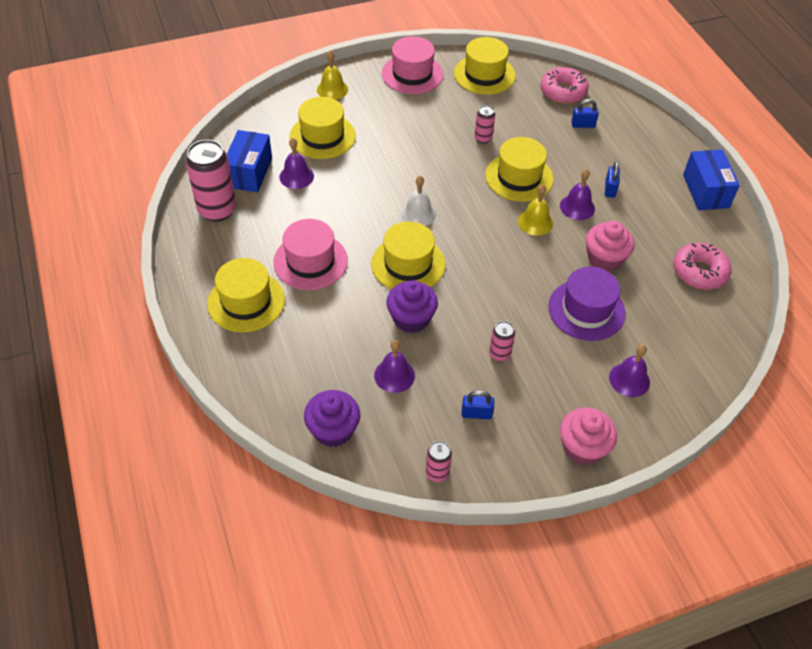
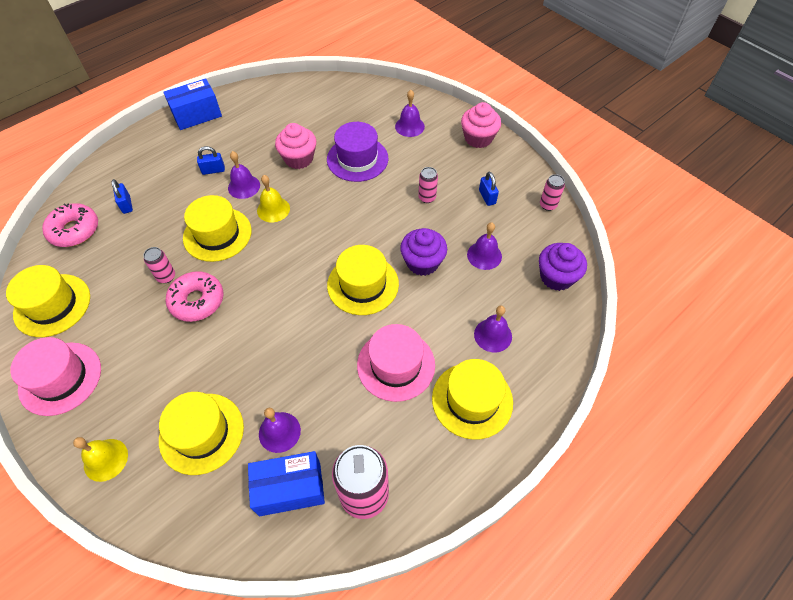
camera: 110 degrees left, 5 degrees up
(298, 343) = (493, 335): none -> purple bell
(418, 214) = (295, 297): white bell -> none
(699, 272) = (290, 107): pink donut -> pink donut (197, 301)

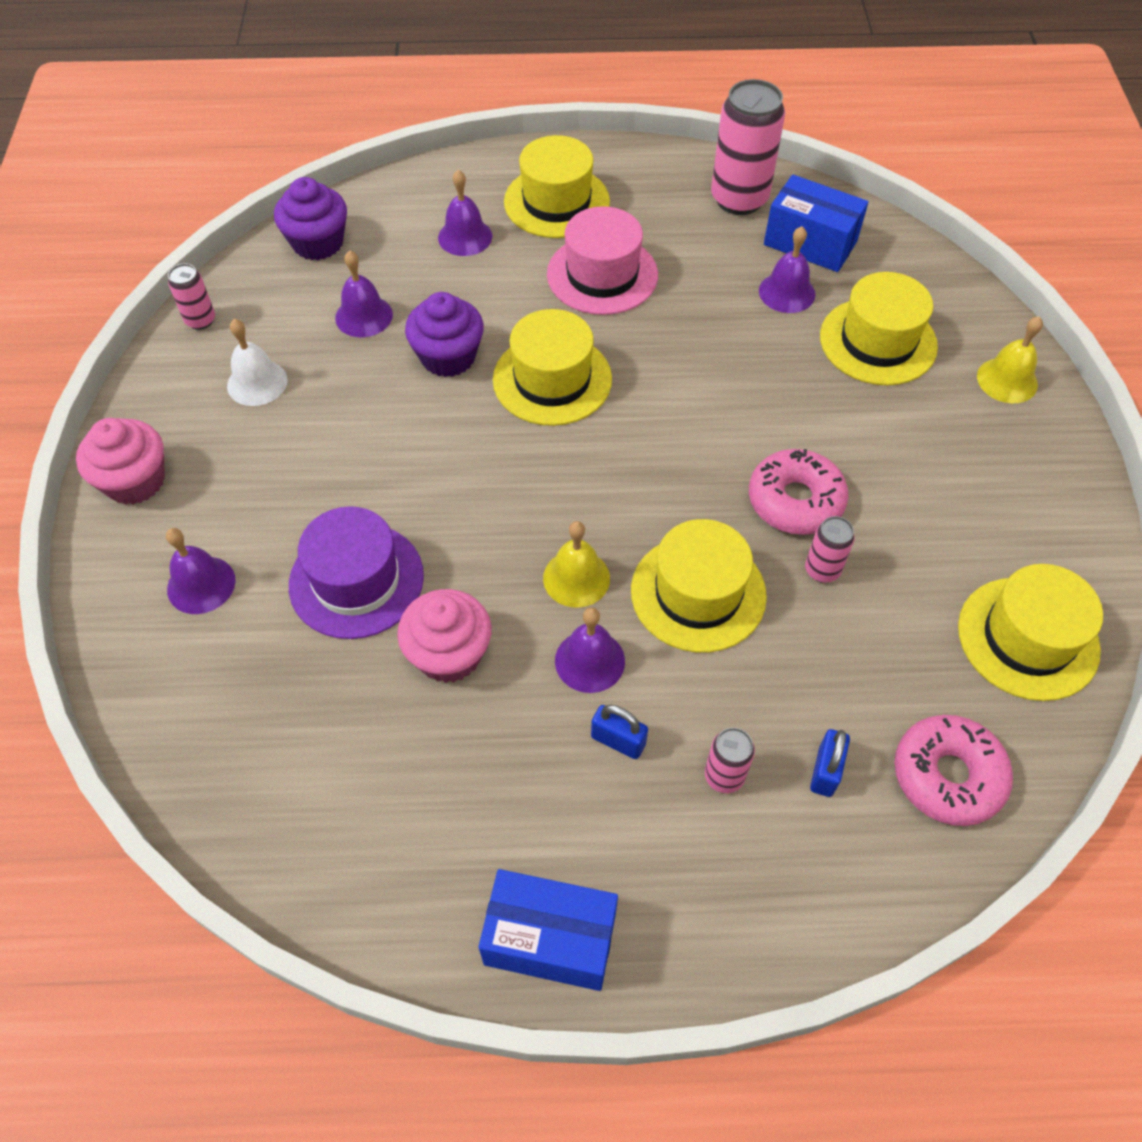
camera: 140 degrees left, 0 degrees up
(60, 378) = (1042, 511): pink hat -> none
(427, 198) = (335, 438): pink can -> pink can (724, 776)
(487, 197) = (257, 382): blue padlock -> white bell

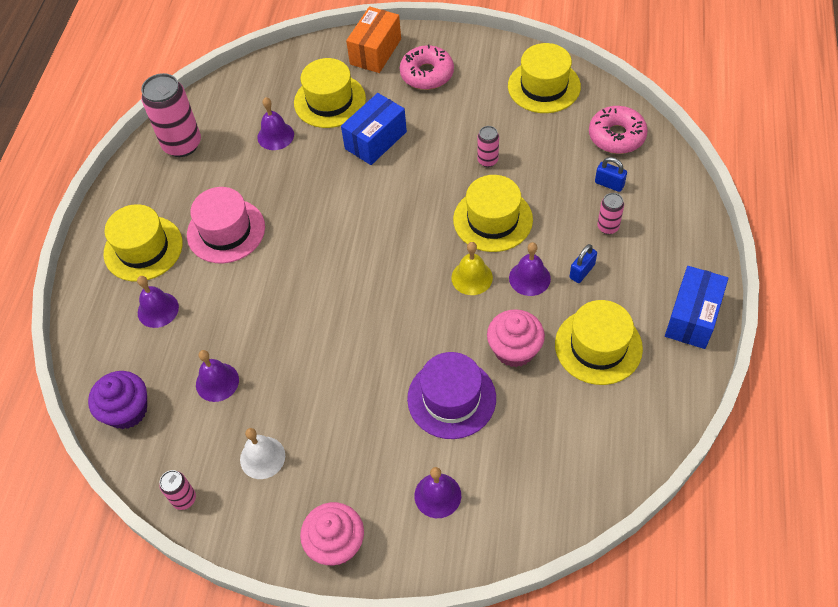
camera: 75 degrees left, 0 degrees up
(448, 357) = (274, 330): purple cupcake -> none
(552, 379) = (312, 271): yellow hat -> yellow hat (598, 346)
(795, 501) = (438, 163): pink donut -> pink donut (427, 74)
(810, 243) = (236, 116): blue box -> blue box (376, 140)
(1007, 380) = (375, 51): yellow bell -> orange box

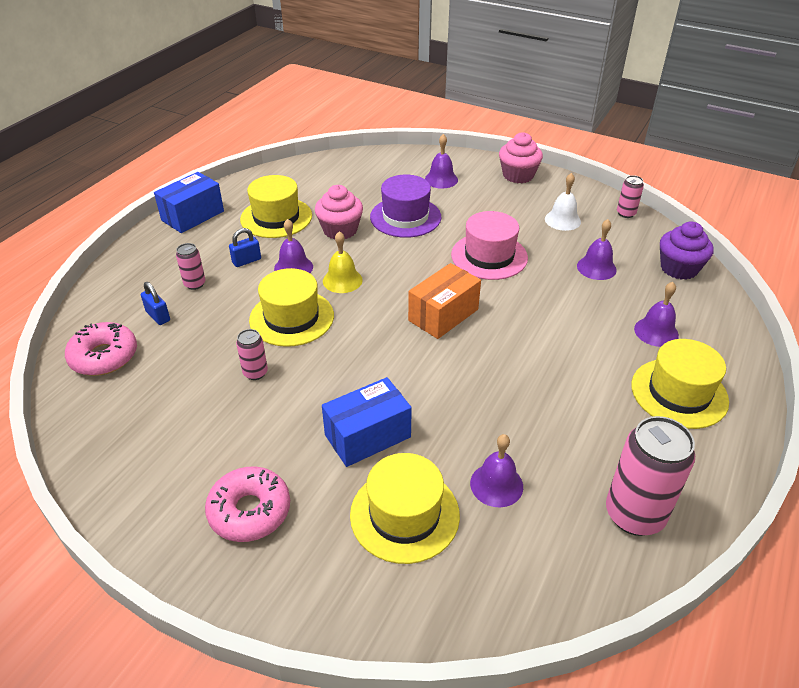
camera: 165 degrees left, 15 degrees down
(226, 231) = (578, 384): pink hat -> pink hat (489, 256)
(375, 51) = (300, 582): orange box -> orange box (443, 315)
(544, 86) = (121, 439): yellow hat -> none

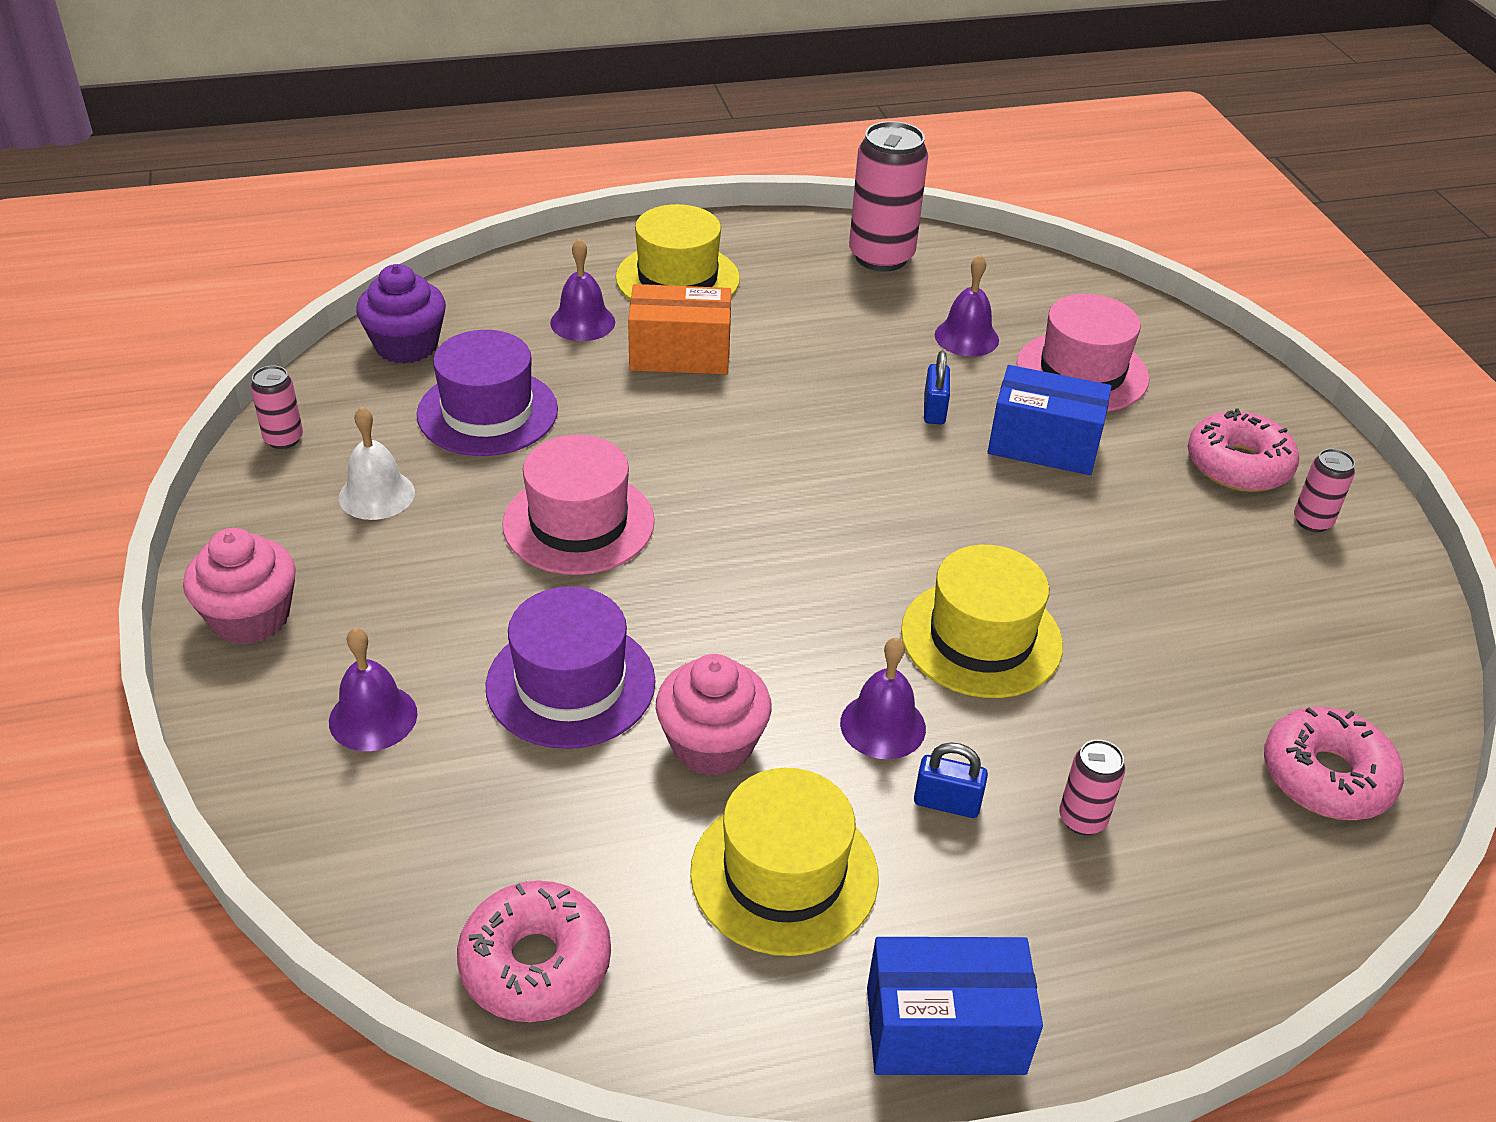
camera: 135 degrees left, 0 degrees up
(158, 316) = (1193, 794): blue padlock -> blue padlock (934, 410)
(255, 373) = (1109, 596): pink can -> pink can (1312, 521)
(315, 170) = (536, 963): none -> pink donut
(342, 280) = (836, 643): yellow bell -> none
(404, 514) = (1082, 372): yellow hat -> pink hat
(443, 315) = (774, 496): orange box -> orange box (680, 354)
(596, 268) = (487, 412): purple bell -> purple hat

